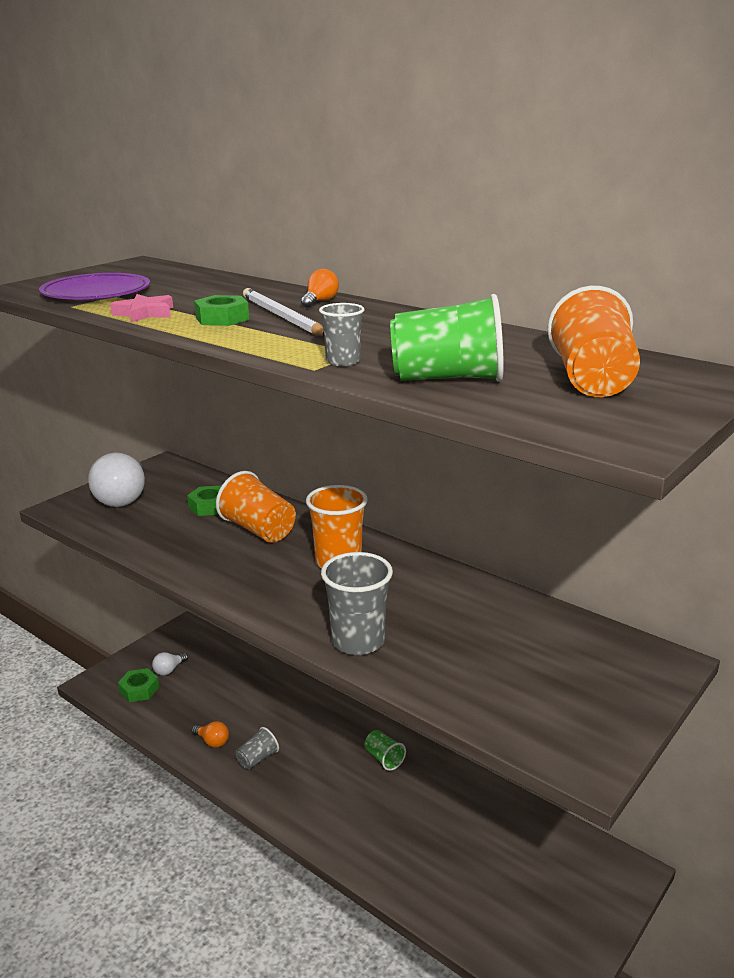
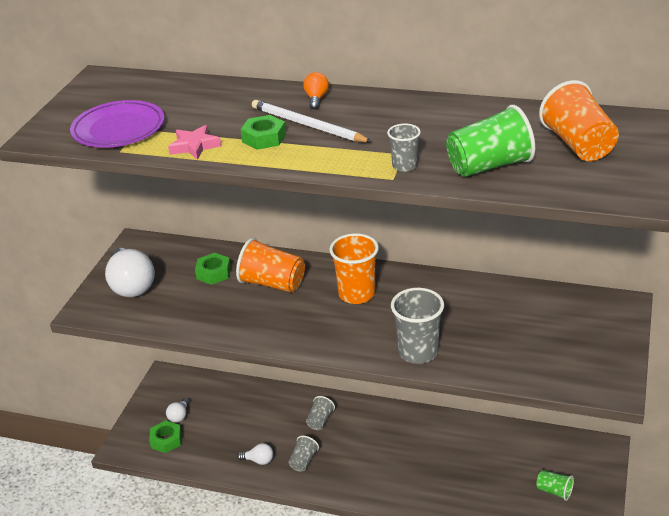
camera: 20 degrees left, 10 degrees up
(212, 741) = (258, 460): orange light bulb -> white light bulb
(304, 721) = (320, 420): none -> grey cup
(384, 758) = (398, 428): green cup -> green cup (554, 491)

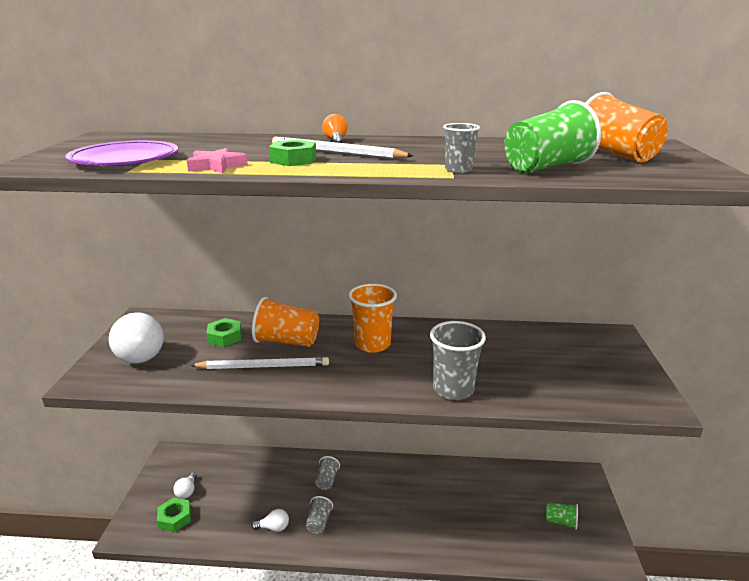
camera: 15 degrees left, 10 degrees down
(245, 310) = (263, 366): none -> white pencil

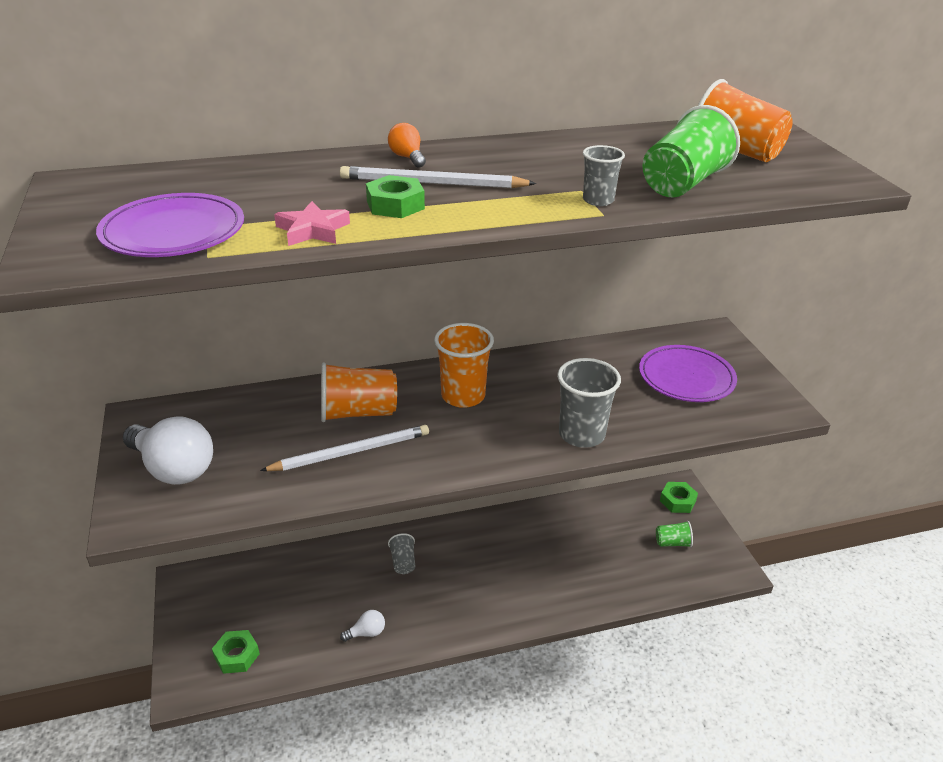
camera: 20 degrees left, 10 degrees up
(187, 491) = (234, 620): white light bulb -> none
(225, 337) = (274, 422): green nut -> green nut (677, 501)
(319, 522) = (417, 613): grey cup -> none
(571, 363) = (686, 378): none -> purple plate

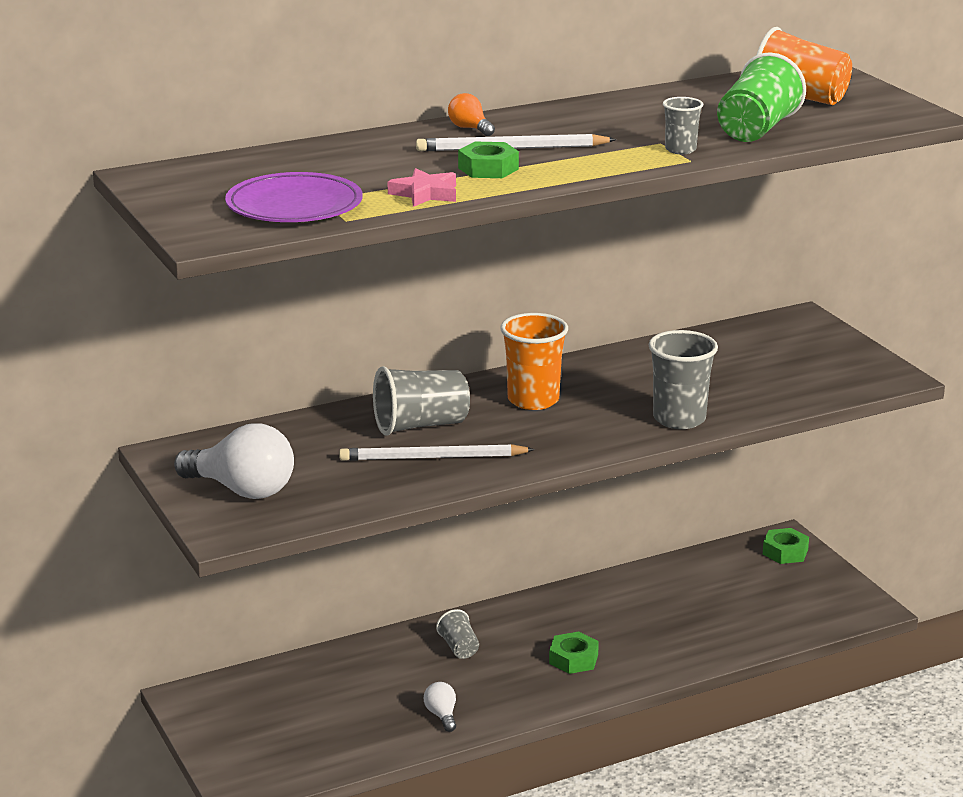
camera: 10 degrees left, 10 degrees down
(236, 655) = (291, 753): green nut -> green nut (573, 659)
(351, 452) = (432, 458): white pencil -> white pencil turned 150 degrees counterclockwise
(358, 412) = (420, 425): orange cup -> grey cup
(366, 633) = (442, 715): white light bulb -> white light bulb turned 75 degrees counterclockwise
(672, 543) = (788, 592): green cup -> none
(686, 378) = (779, 360): purple plate -> none

